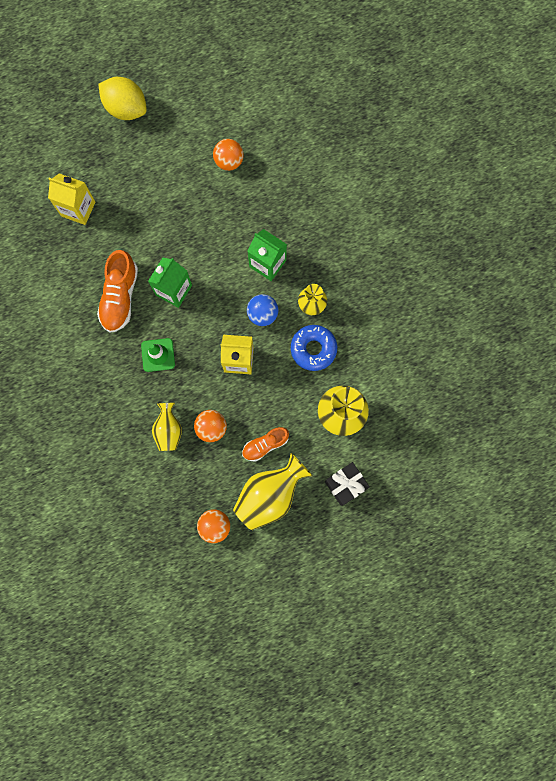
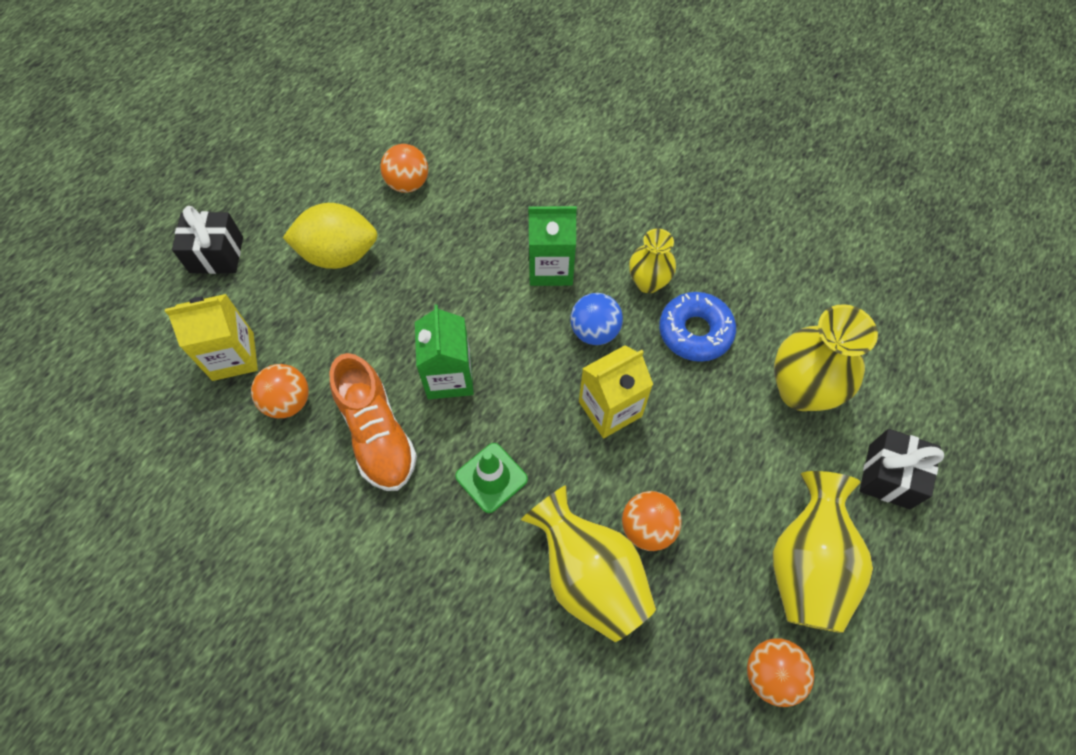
camera: 35 degrees left, 15 degrees down
(89, 251) = (288, 401): none -> orange ball
(103, 142) = (216, 255): none -> black gift
(126, 109) = (223, 200): yellow lemon -> yellow lemon (339, 254)
(168, 430) = (589, 576): yellow vase -> yellow vase, size x1.67
(265, 445) = (740, 499): orange shoe -> none

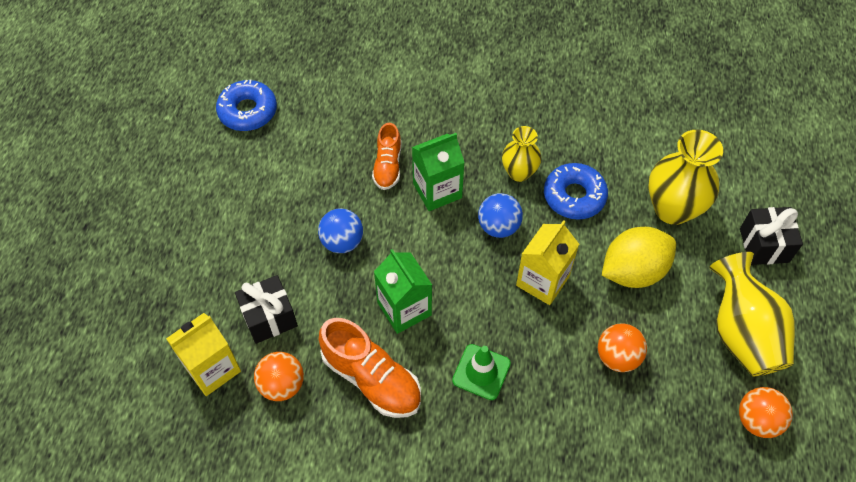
camera: 25 degrees left, 5 degrees down
(216, 255) = (146, 291): black gift -> black gift (269, 317)
(339, 254) = (255, 248): yellow lemon -> yellow lemon (633, 271)
(407, 115) = (248, 111): none -> blue donut
(408, 183) = (281, 167): orange ball -> none
(425, 282) = (342, 242): none -> blue ball
(514, 222) = (388, 166): none -> orange shoe
(589, 576) = (594, 411): yellow vase -> none

